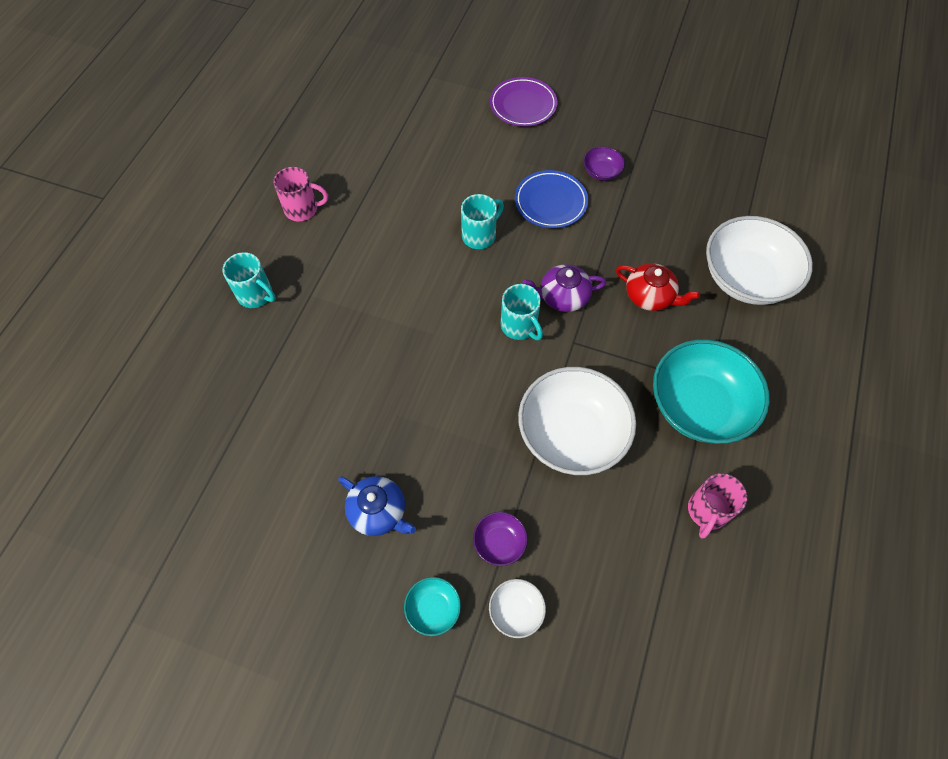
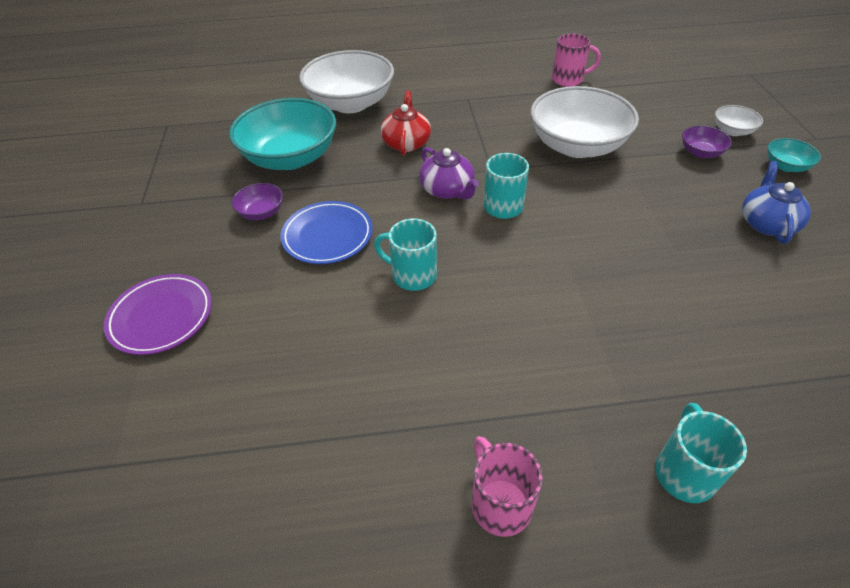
camera: 115 degrees left, 15 degrees down
(699, 406) = (491, 98): turquoise bowl -> turquoise bowl (290, 157)

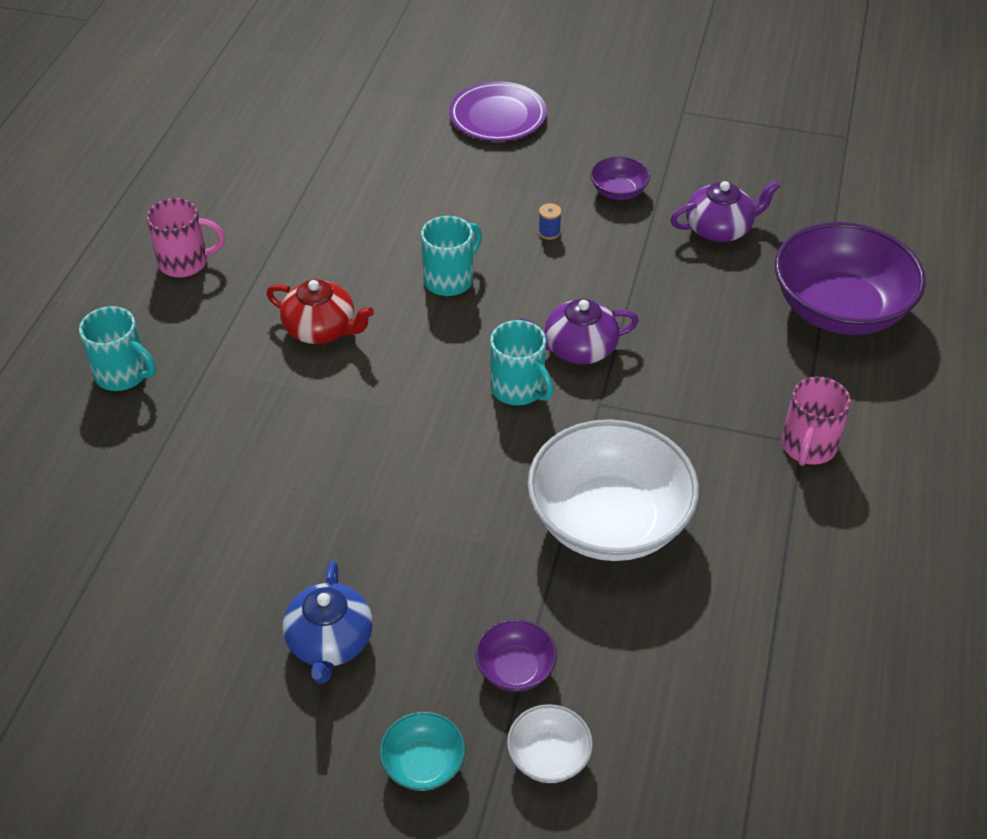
camera: 110 degrees right, 0 degrees up
(290, 157) = (720, 229): turquoise bowl -> purple teapot
(327, 236) = (549, 232): blue plate -> blue spool
(351, 103) = (839, 309): white bowl -> purple bowl
(406, 143) = (705, 340): red teapot -> red teapot (321, 329)
(568, 79) = (818, 605): pink mug -> pink mug (808, 447)
(766, 223) = (330, 642): blue teapot -> blue teapot turned 60 degrees clockwise

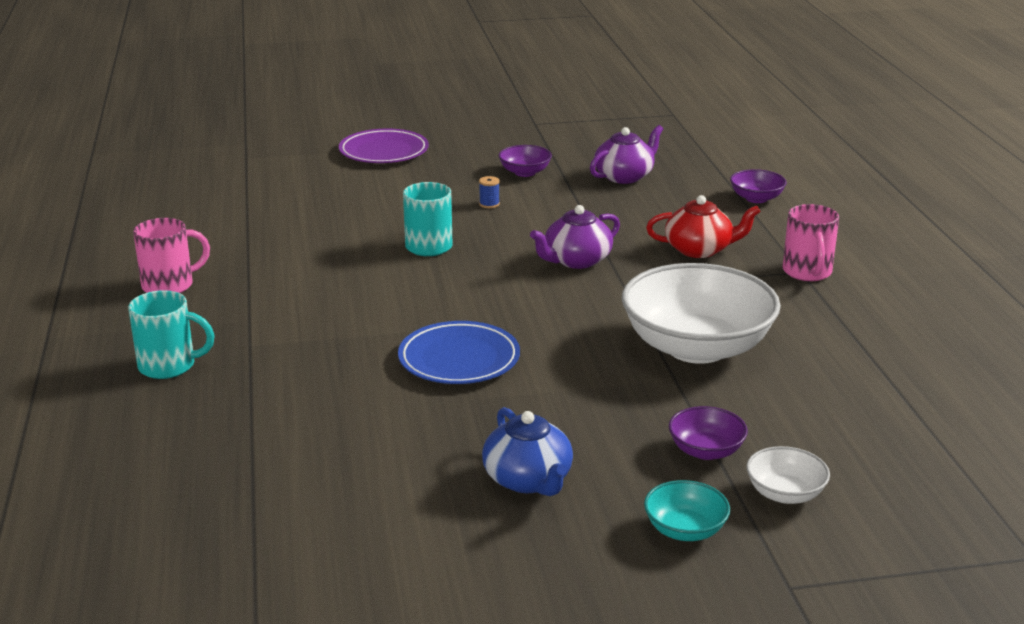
camera: 25 degrees left, 20 degrees down
(321, 329) = (340, 297): red teapot -> red teapot (699, 249)
(373, 455) = (459, 359): none -> blue plate
(519, 389) = (549, 293): turquoise mug -> none
(839, 309) = (756, 198): purple bowl -> purple bowl, size x0.44

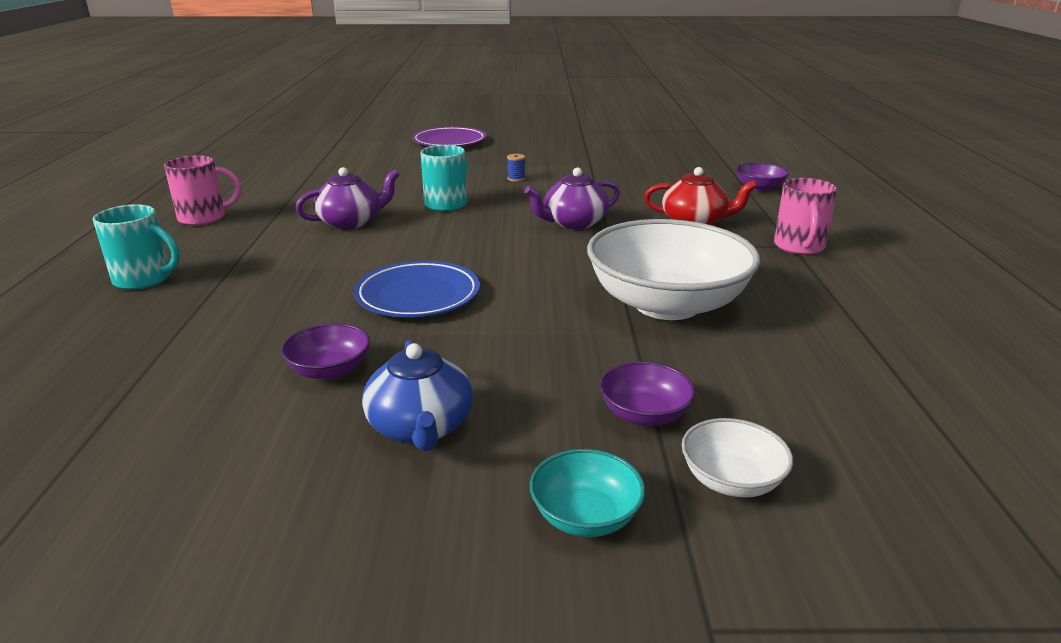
camera: 10 degrees right, 0 degrees up
(525, 172) = (558, 160): purple bowl -> purple bowl (330, 370)
(625, 176) = (643, 167): purple teapot -> purple teapot (351, 222)

